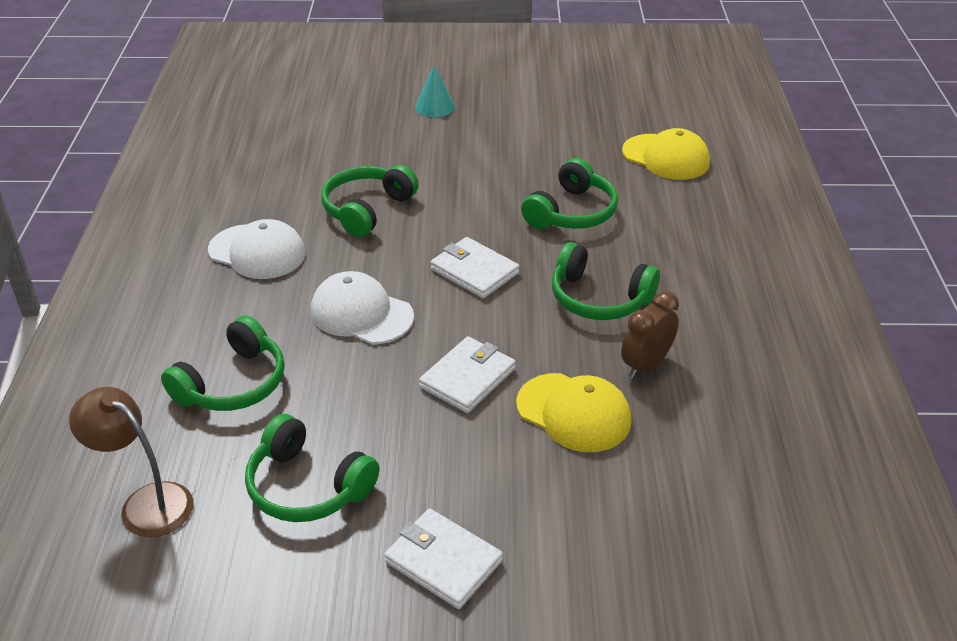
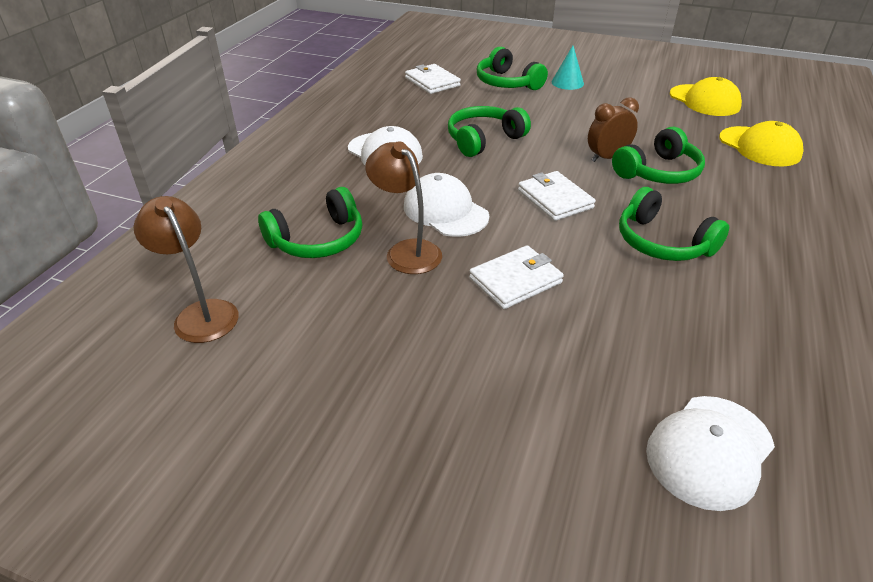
camera: 20 degrees right, 0 degrees up
(307, 486) = (335, 335): green headphones -> green headphones (507, 83)
(339, 372) = (406, 251): none -> brown lamp
(443, 561) = (425, 437): white wallet -> white wallet (432, 82)
(573, 412) = (605, 333): yellow cap -> yellow cap (704, 100)
(646, 365) = (692, 309): brown clock -> brown clock (607, 157)
(694, 499) = (709, 451): none -> white cap

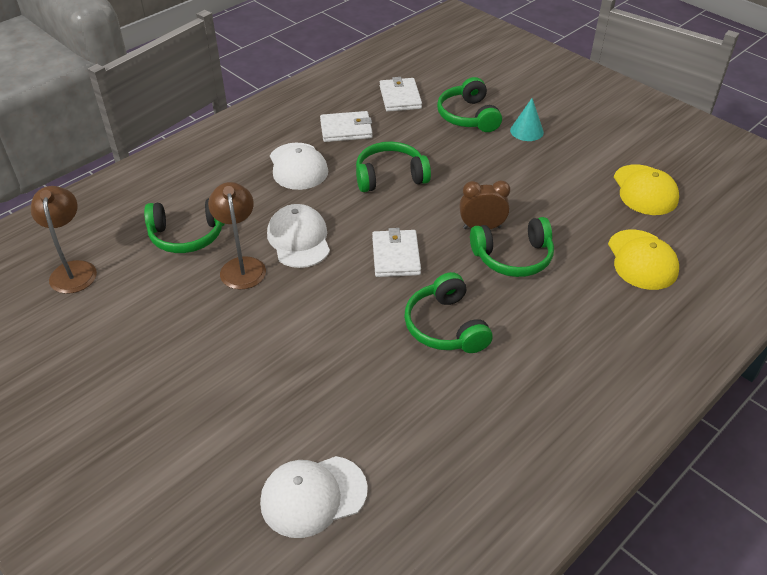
camera: 25 degrees right, 5 degrees up
(515, 280) = (299, 319): white wallet -> white wallet (346, 129)

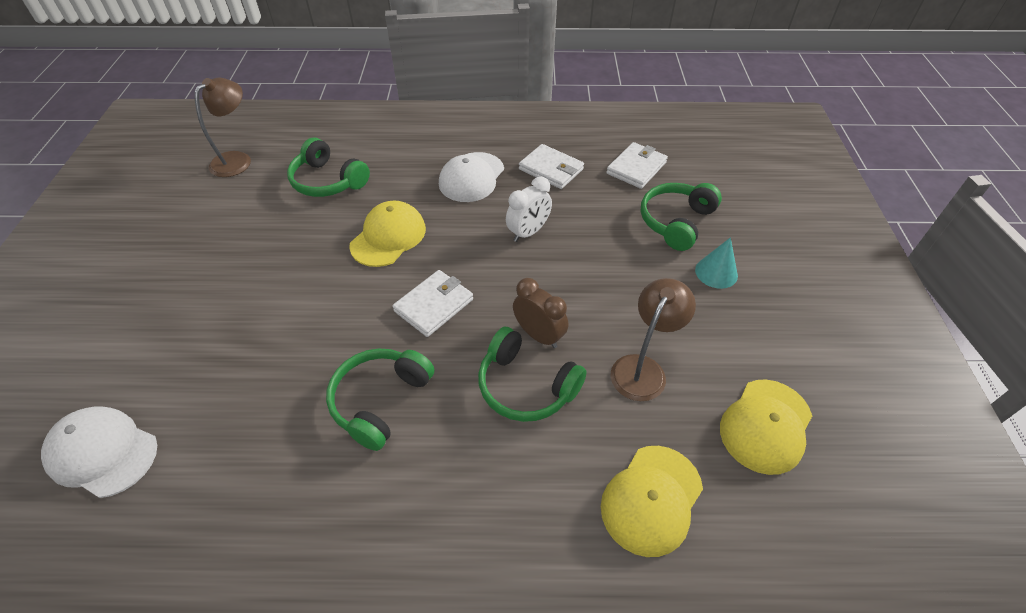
camera: 45 degrees right, 5 degrees up
(242, 266) = (324, 229): brown lamp -> brown lamp (643, 368)
(299, 239) = (388, 237): white cap -> yellow cap
(390, 176) = (528, 232): green headphones -> white clock

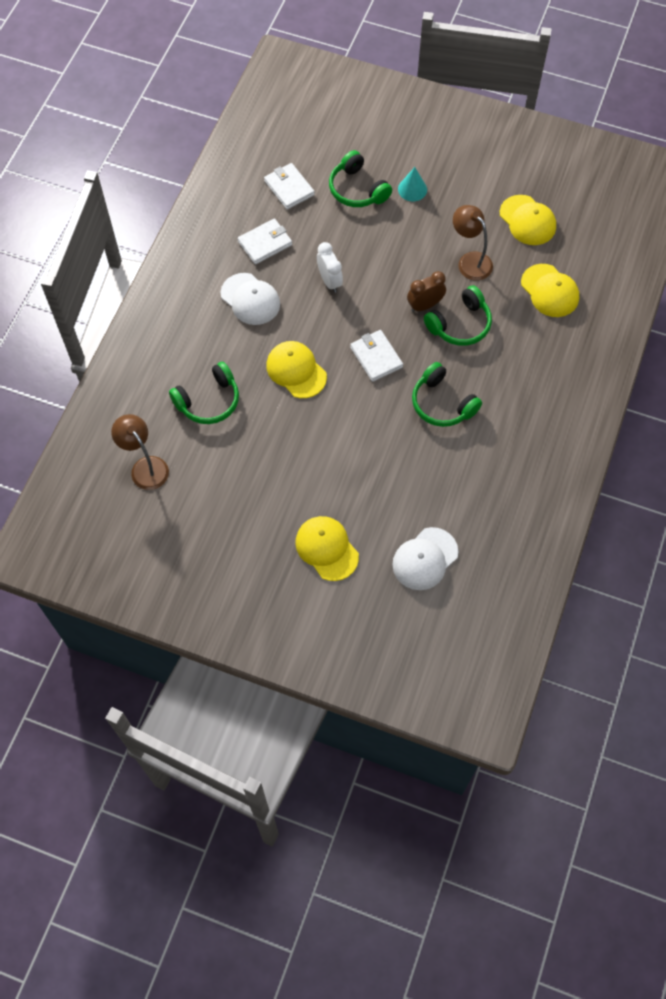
camera: 70 degrees left, 15 degrees up
(127, 332) = (327, 548): none -> yellow cap

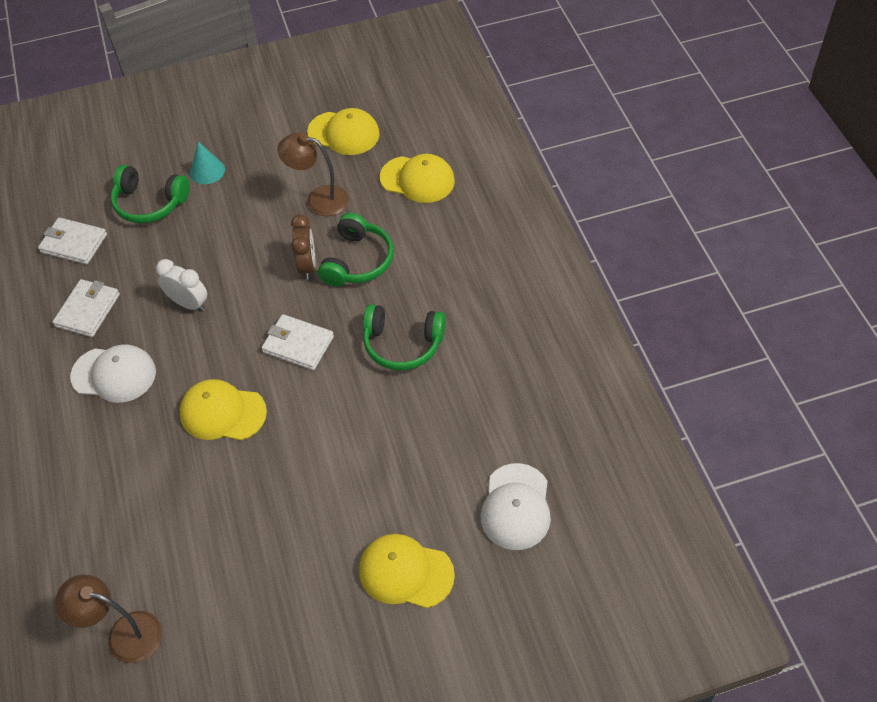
camera: 35 degrees left, 10 degrees down
(208, 401) = (146, 509): green headphones -> none
(425, 305) = (307, 265): brown clock -> brown clock turned 150 degrees clockwise

